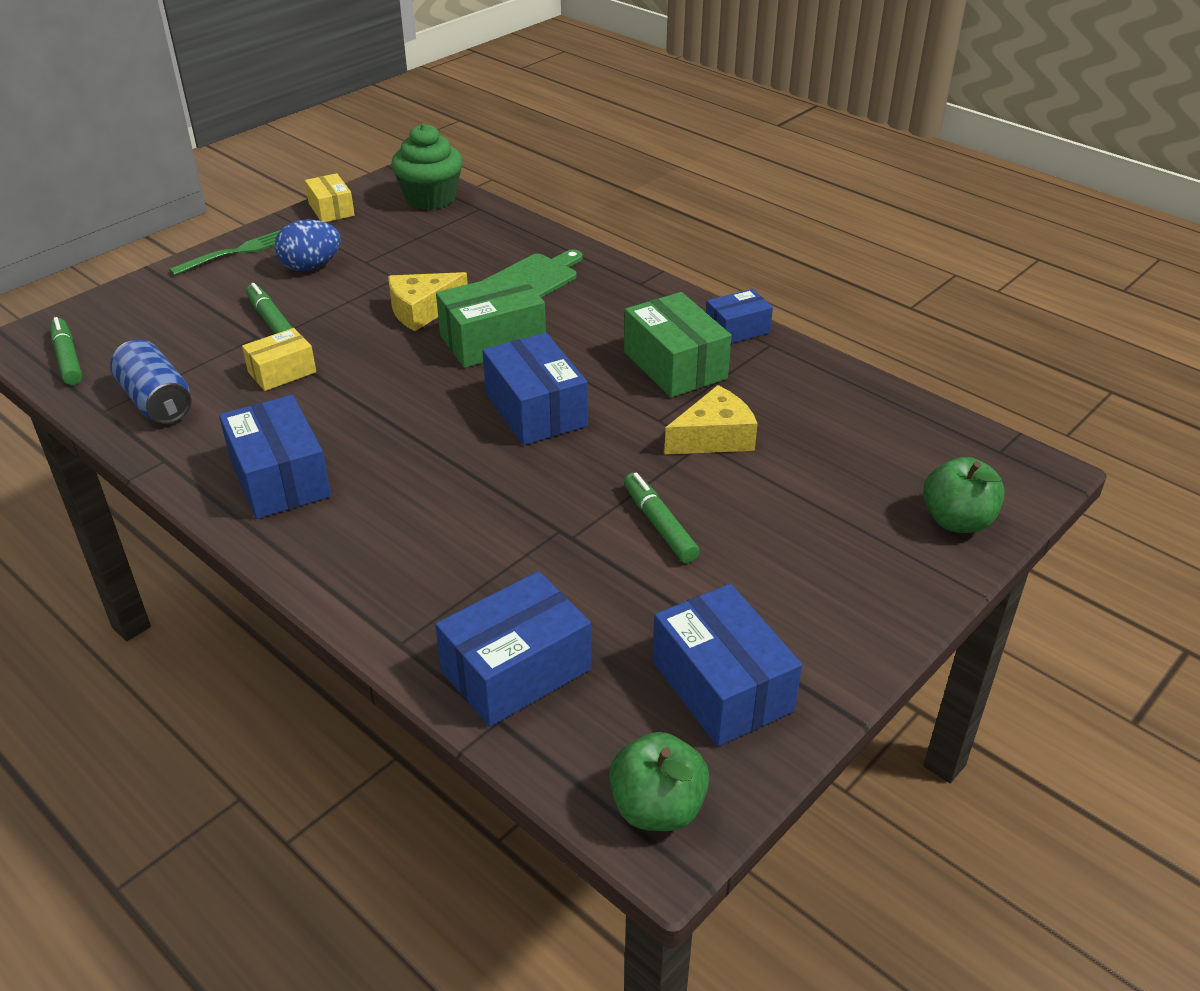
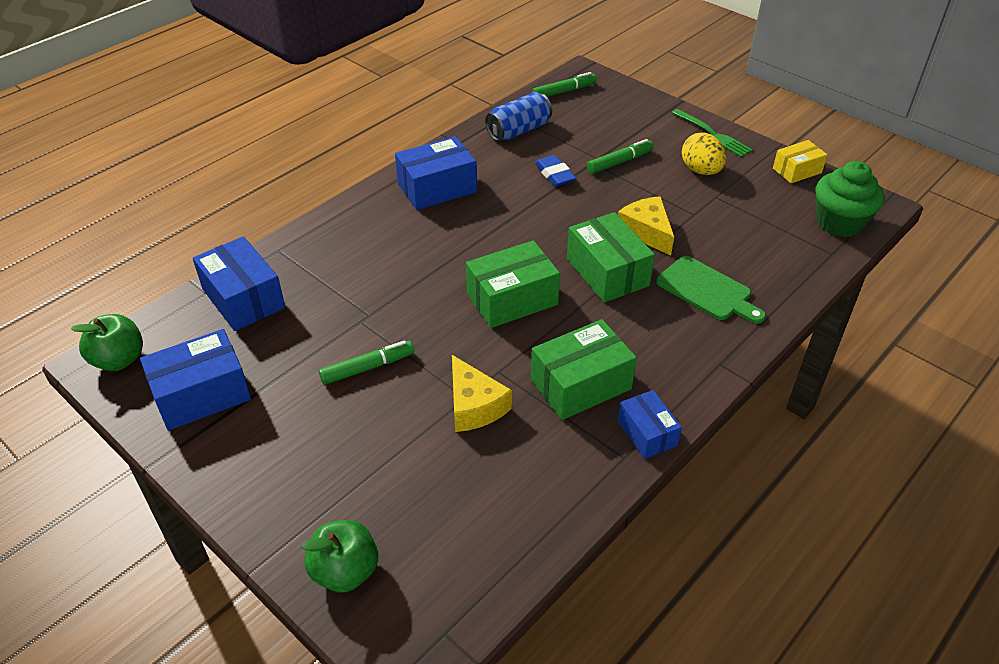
camera: 90 degrees right, 5 degrees up
(282, 372) = (555, 174): yellow box -> blue eraser
(311, 266) = (701, 171): blue egg -> yellow egg
(535, 410) = (512, 299): blue box -> green box

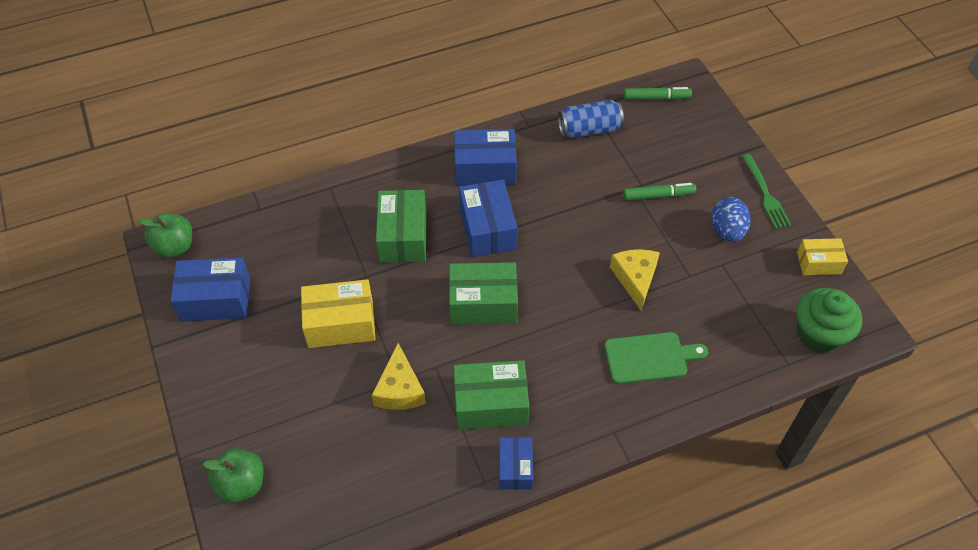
camera: 25 degrees right, 10 degrees up
(243, 298) = (283, 224): blue box -> blue box (487, 229)
(367, 368) = (340, 323): green marker -> yellow box
(555, 174) = (592, 189): blue eraser -> none
(607, 272) = (576, 307): green box -> green box (403, 236)
(701, 171) = (727, 231): yellow egg -> blue egg
(707, 290) = (649, 358): green cutting board -> green cutting board turned 75 degrees counterclockwise

